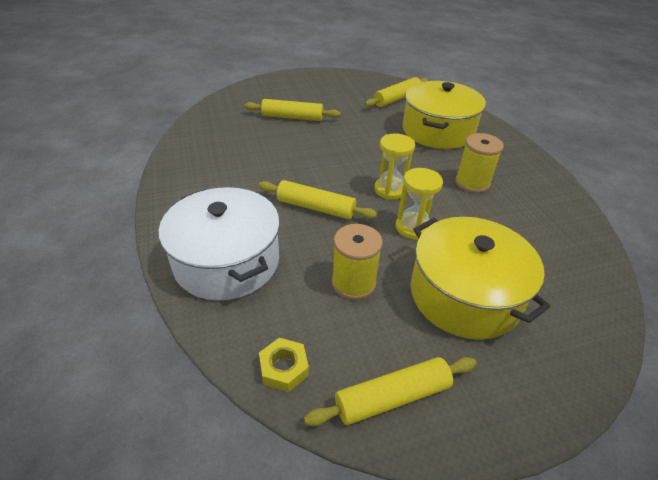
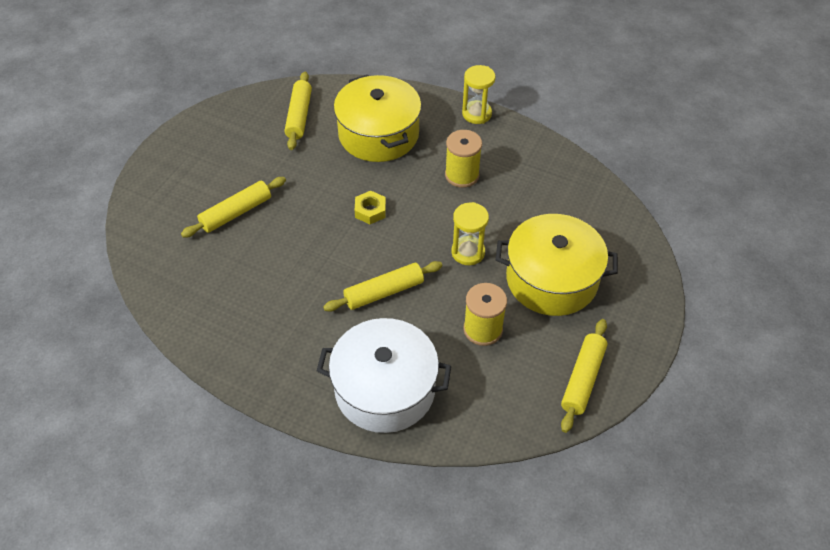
camera: 45 degrees left, 10 degrees up
(284, 368) = (513, 418): yellow nut -> yellow nut (370, 211)
(390, 190) = (414, 230): yellow hourglass -> yellow hourglass (476, 114)

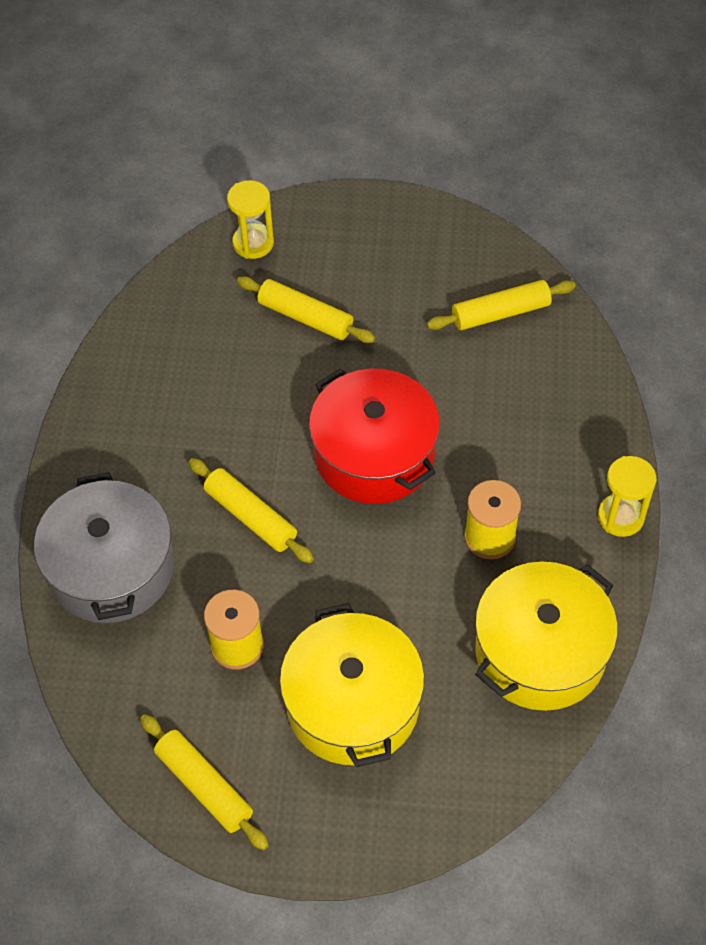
camera: 70 degrees right, 5 degrees up
(370, 211) = (374, 454): yellow nut -> red pot
(378, 134) = (515, 413): yellow pot -> yellow pot (540, 652)
(385, 389) = (111, 568): white pot -> grey pot
(468, 252) = (355, 589): yellow hourglass -> yellow hourglass (253, 243)
(582, 379) = (204, 786): yellow rolling pin -> yellow rolling pin turned 45 degrees clockwise

